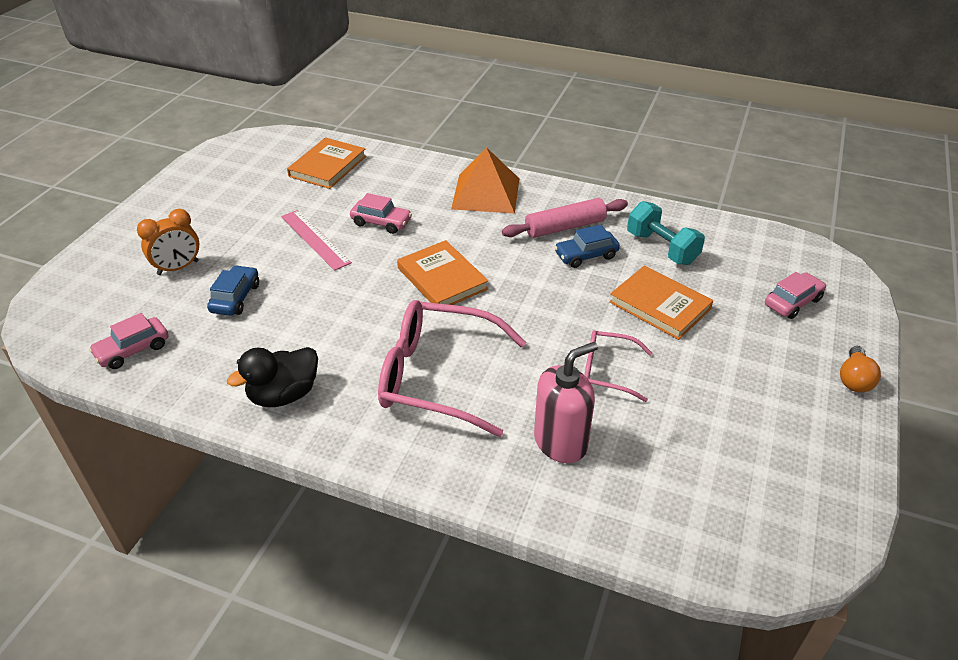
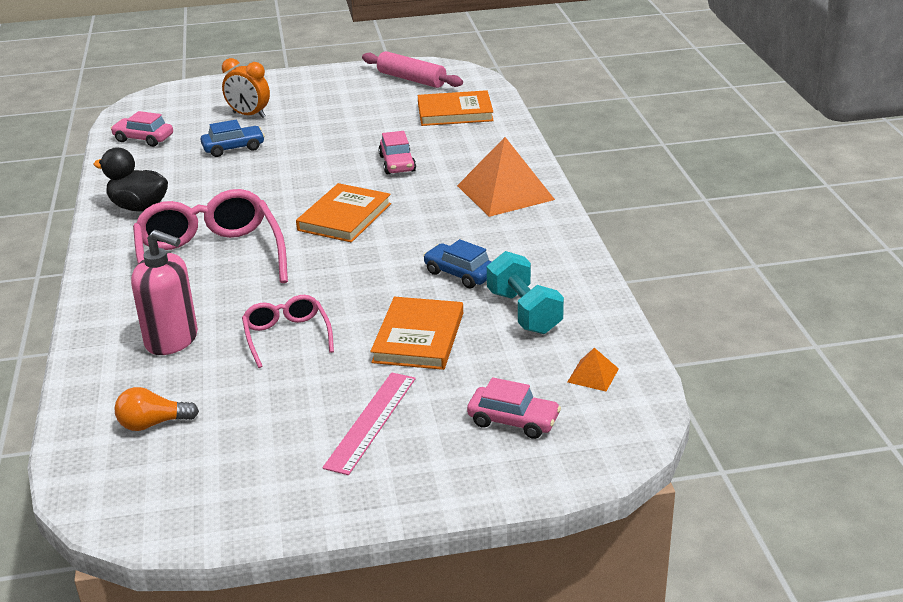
camera: 60 degrees right, 10 degrees down
(315, 239) = (341, 147): pink ruler -> pink ruler (371, 422)
(565, 227) = (496, 249): pink rolling pin -> pink rolling pin (411, 79)
(661, 248) = (524, 312): turquoise dumbbell -> turquoise dumbbell turned 45 degrees counterclockwise
(758, 251) = (593, 375): none -> orange pyramid
(854, 379) = (407, 493): orange light bulb -> orange light bulb (153, 424)

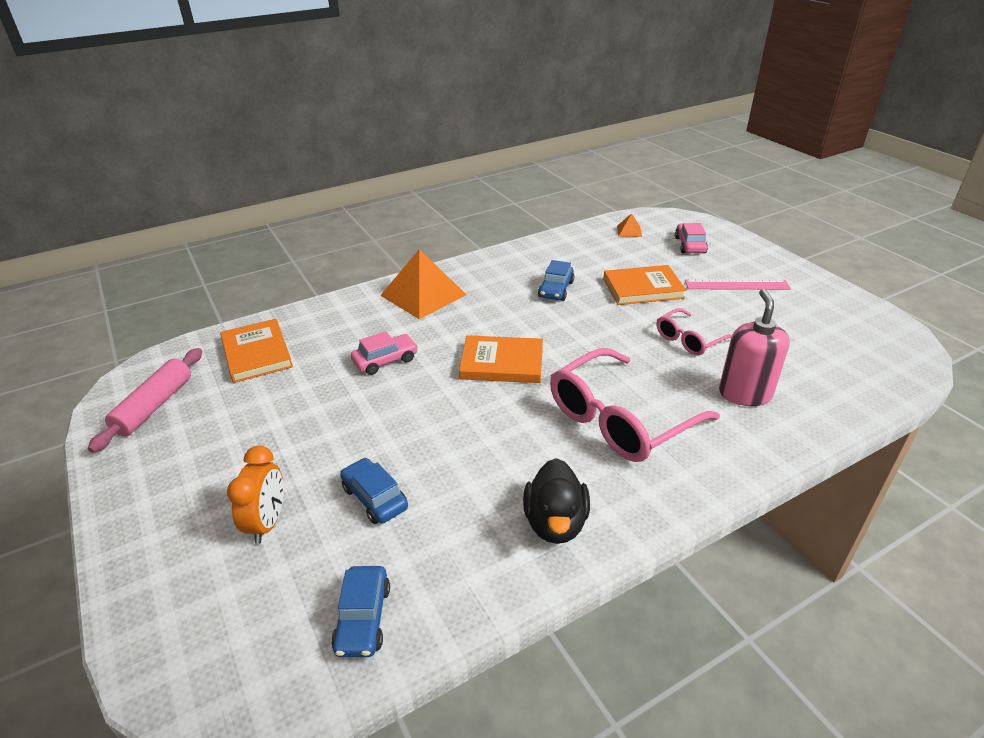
camera: 110 degrees left, 5 degrees up
(143, 139) = (363, 618): pink car -> blue car
(153, 424) = (832, 364): orange light bulb -> none
(524, 312) = (585, 259): turquoise dumbbell -> none

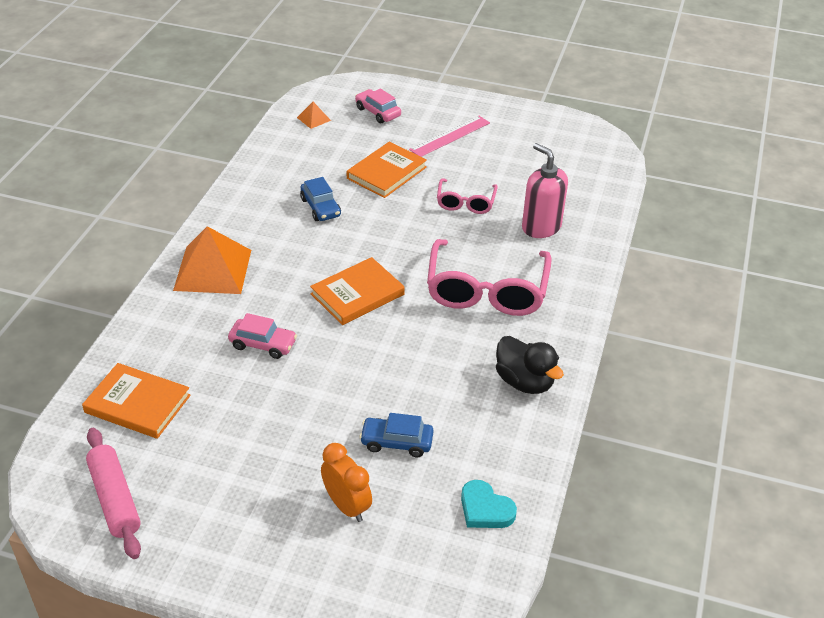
camera: 45 degrees left, 5 degrees up
(363, 618) = (485, 509): blue car -> turquoise heart
(385, 360) = (263, 344): pink car -> pink car turned 90 degrees clockwise

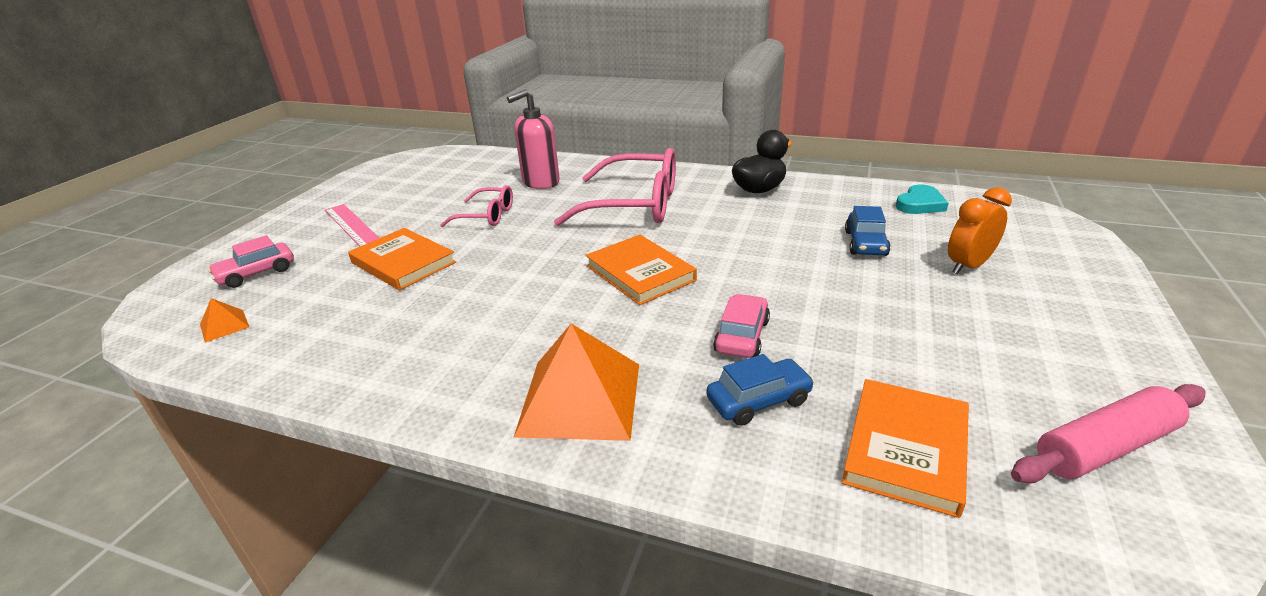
camera: 85 degrees left, 10 degrees down
(320, 207) = (456, 307): blue car -> blue car (758, 401)

